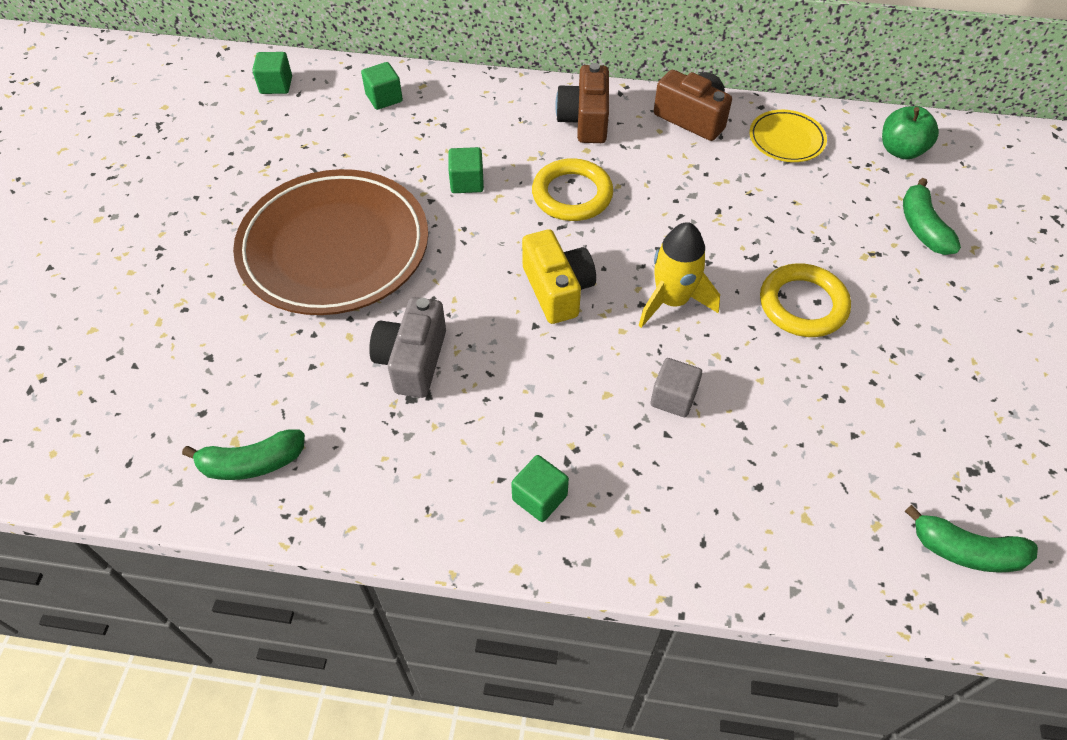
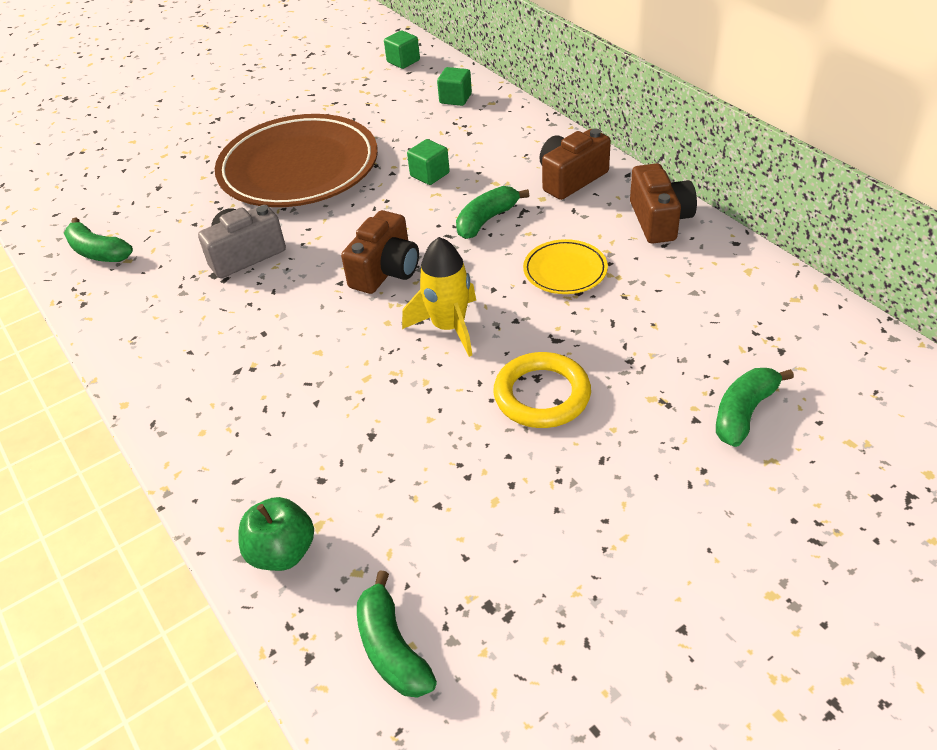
camera: 50 degrees right, 10 degrees down
(539, 497) = (192, 378): green cube -> none
(557, 289) = (386, 271): yellow camera -> brown camera
(572, 194) = (486, 220): yellow ring -> green banana
(673, 398) = (354, 385): grey cube -> none
(786, 139) = (719, 277): yellow plate -> yellow plate (565, 271)
(901, 150) = (822, 345): green apple -> green apple (282, 552)

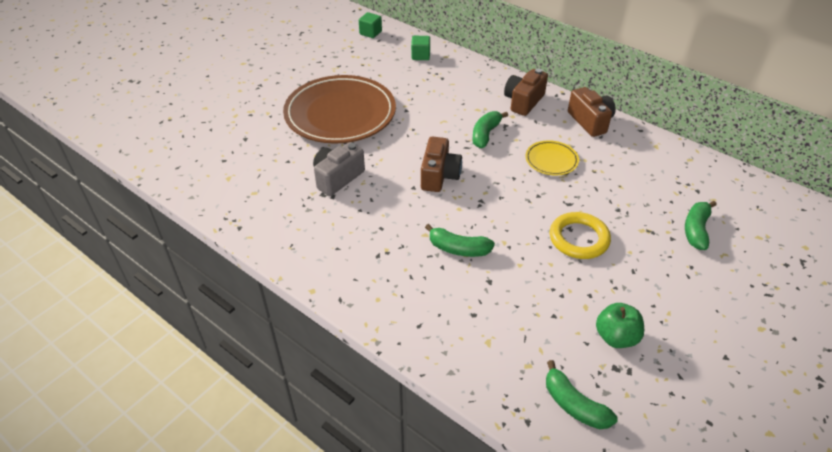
camera: 20 degrees left, 0 degrees up
(98, 252) = (228, 190): green banana -> green banana (458, 249)
(282, 552) = (475, 363): green apple -> green apple (616, 337)
(429, 174) = (432, 108): green cube -> none
(449, 327) = (500, 206): yellow rocket -> none

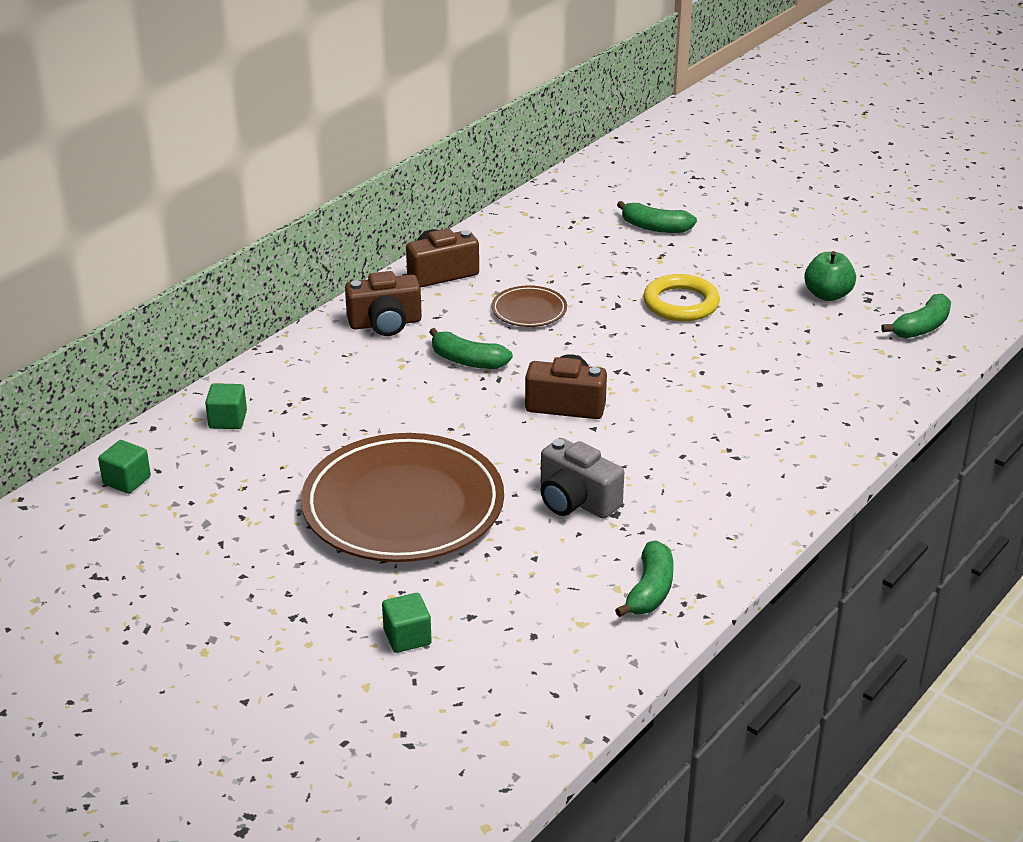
camera: 90 degrees left, 10 degrees down
(235, 118) = (407, 637): none -> green cube
(458, 249) = (713, 391): green banana -> green banana (650, 590)
(523, 101) = (385, 323): brown camera -> brown camera turned 45 degrees counterclockwise
(551, 160) = (529, 310): yellow plate -> brown plate

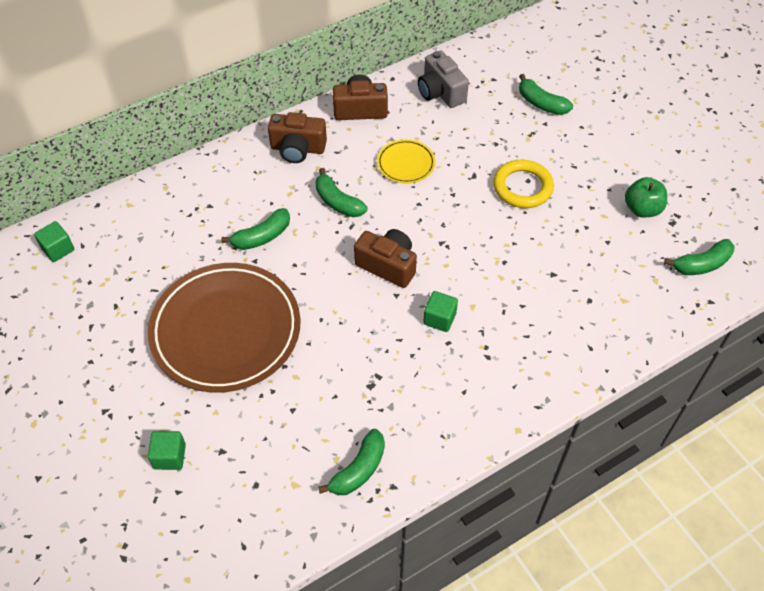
camera: 20 degrees right, 20 degrees up
(228, 420) = (148, 212): green cube -> green cube (439, 318)
(392, 411) = (262, 236): none -> green banana
(529, 310) = (406, 164): brown plate -> yellow plate
(576, 501) = (348, 363): grey camera -> grey camera (440, 92)

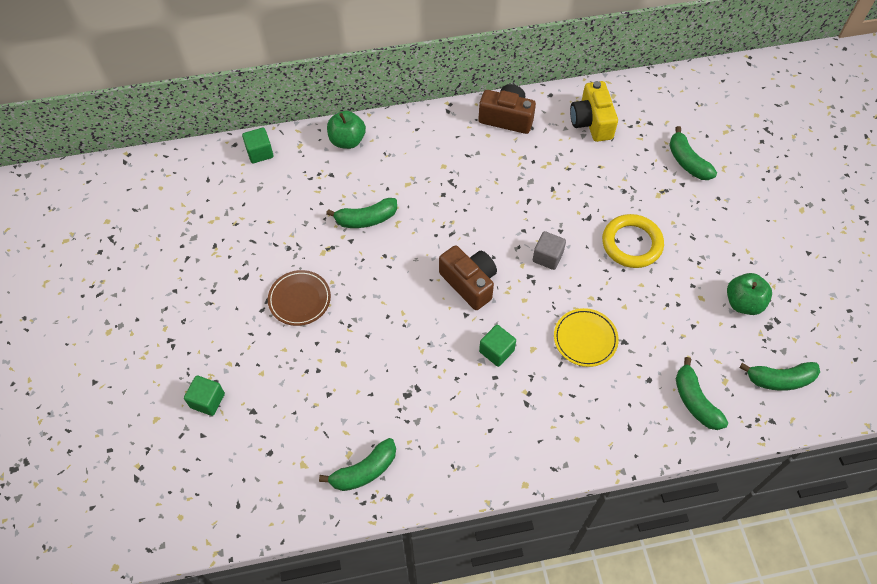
camera: 20 degrees right, 5 degrees up
(58, 249) = (186, 177): green cube -> green cube (260, 152)
(213, 170) = (347, 140): none -> green apple
(226, 330) = (299, 299): brown plate -> brown plate, size x0.44
(297, 149) = (432, 141): brown camera -> none
(338, 202) = (448, 206): green banana -> green banana (695, 401)
(406, 164) = (528, 186): yellow plate -> yellow plate (585, 339)
(440, 92) = (591, 122): grey camera -> yellow camera
(451, 221) = (547, 257): none -> grey cube

